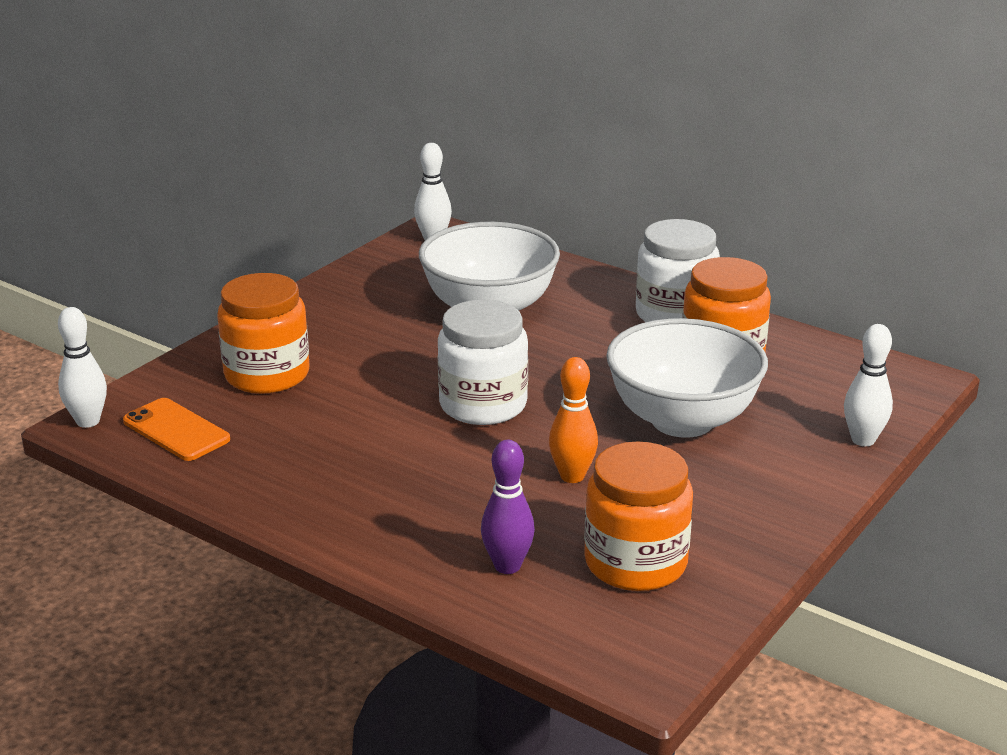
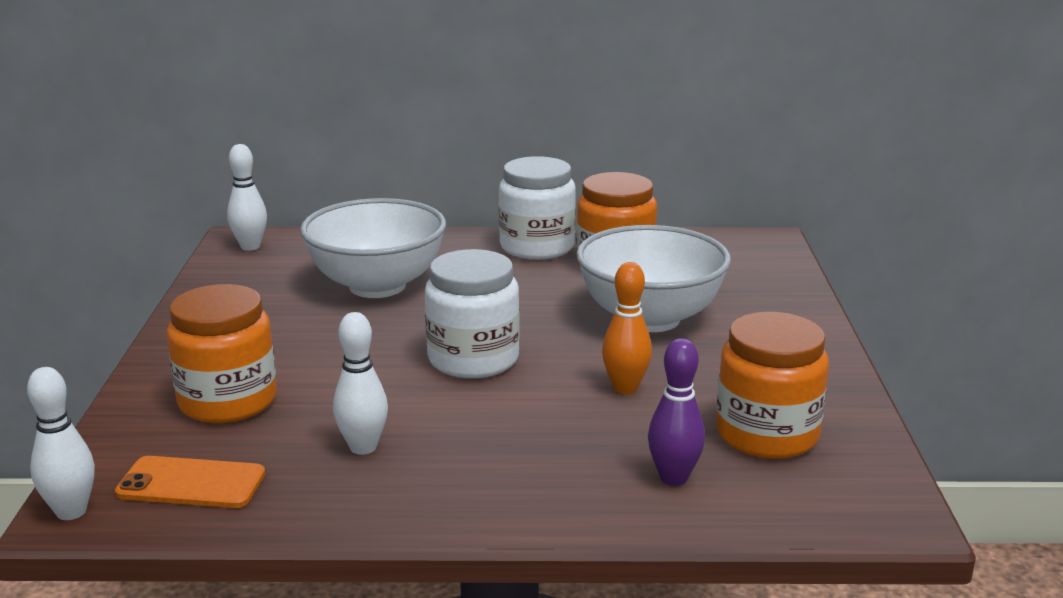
camera: 35 degrees left, 5 degrees down
(863, 440) = (792, 290): white bowling pin -> white bowling pin (363, 447)

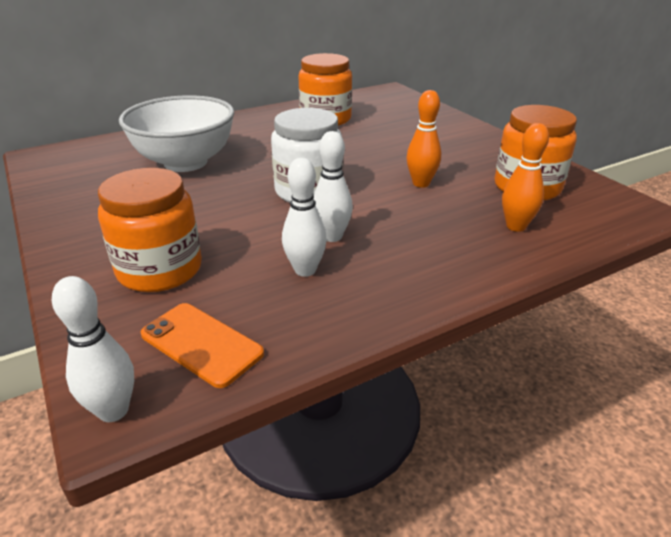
camera: 30 degrees left, 10 degrees up
(191, 483) = (201, 344): orange phone -> orange phone turned 60 degrees clockwise
(250, 246) = (55, 158): white bowling pin -> white bowling pin (332, 236)
(537, 247) = (265, 118): white jar -> none
(650, 318) = (383, 142): white bowl -> none
(673, 478) = (516, 226): purple bowling pin -> orange bowling pin

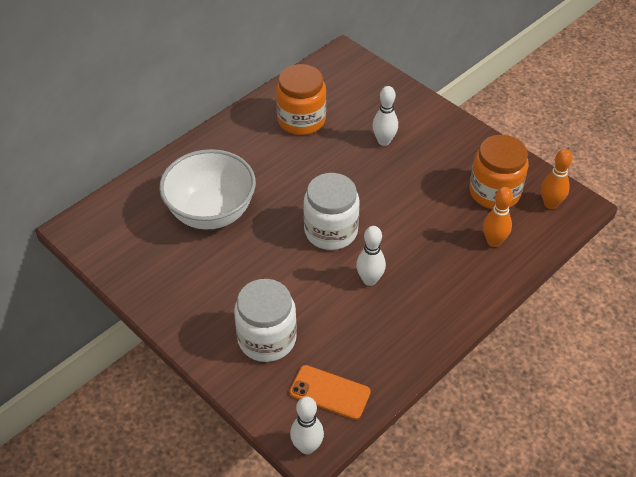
camera: 15 degrees left, 15 degrees up
(160, 270) = (267, 339): orange jar -> white jar
(305, 270) = (365, 317): white bowling pin -> white bowling pin (384, 141)
(421, 183) = (414, 203): orange bowling pin -> orange bowling pin (550, 204)

